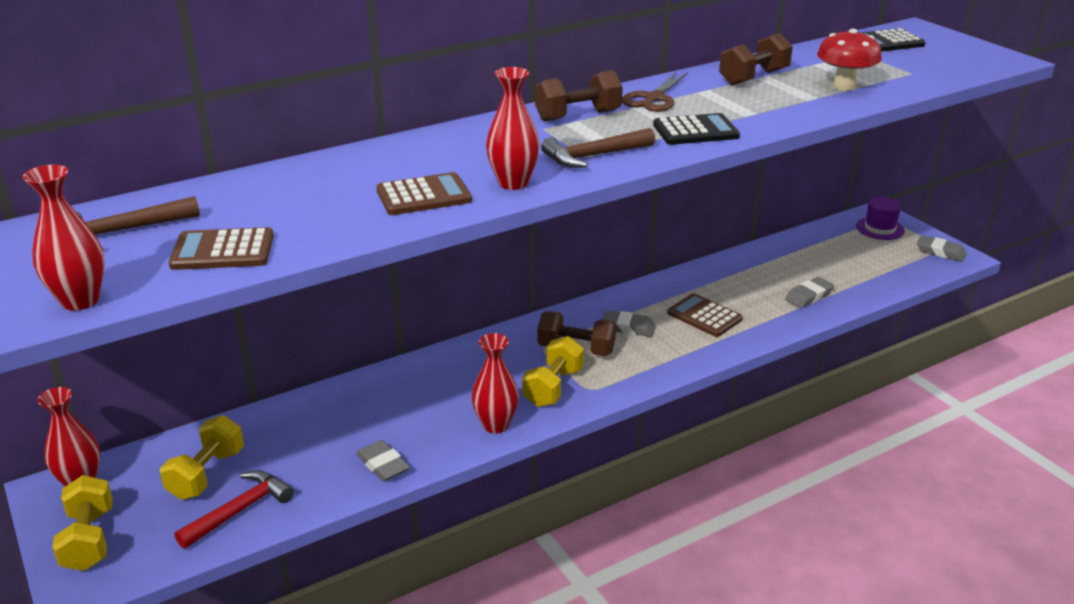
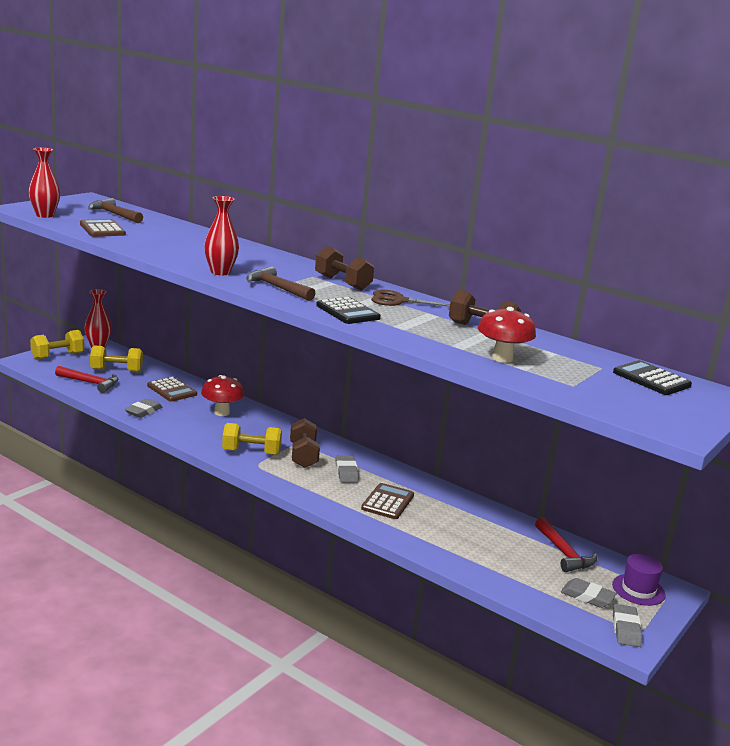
camera: 65 degrees right, 10 degrees down
(422, 391) = (221, 412): none -> red mushroom
(424, 196) = (189, 256): brown calculator -> brown calculator (172, 390)
(495, 425) = (199, 438): red vase -> none
(808, 296) = (462, 550): grey eraser -> grey eraser (587, 596)
(817, 245) = (563, 553): none -> red hammer

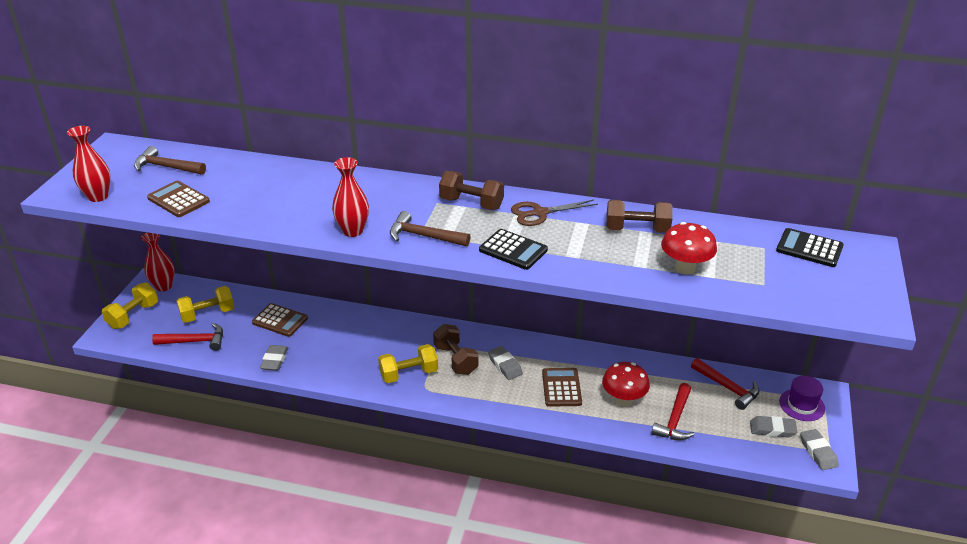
camera: 20 degrees left, 15 degrees up
(221, 412) = (347, 332): red mushroom -> red mushroom (623, 400)
(484, 557) = (675, 420): none -> red hammer

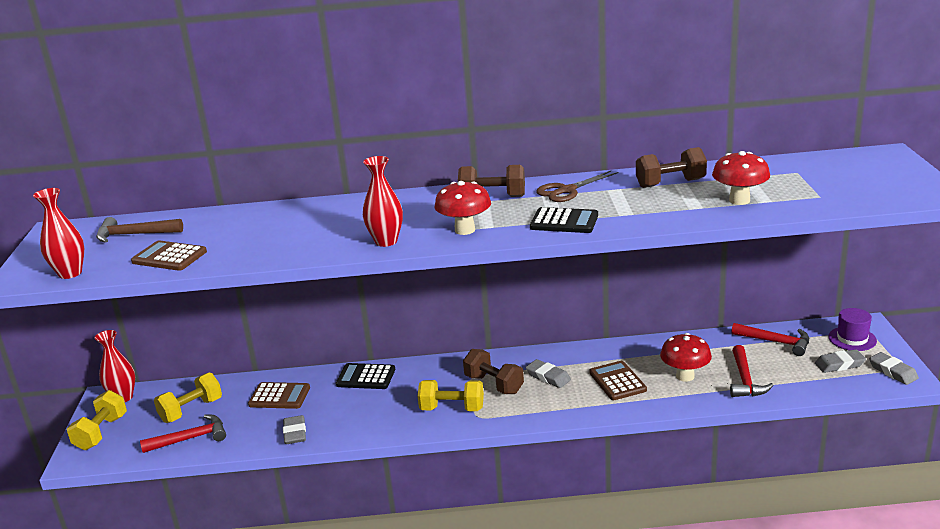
camera: 15 degrees left, 10 degrees down
(409, 374) = (452, 409): yellow dumbbell -> yellow dumbbell turned 45 degrees clockwise
(424, 236) = (465, 230): brown hammer -> red mushroom
(809, 248) = (837, 165): black calculator -> black calculator (366, 377)

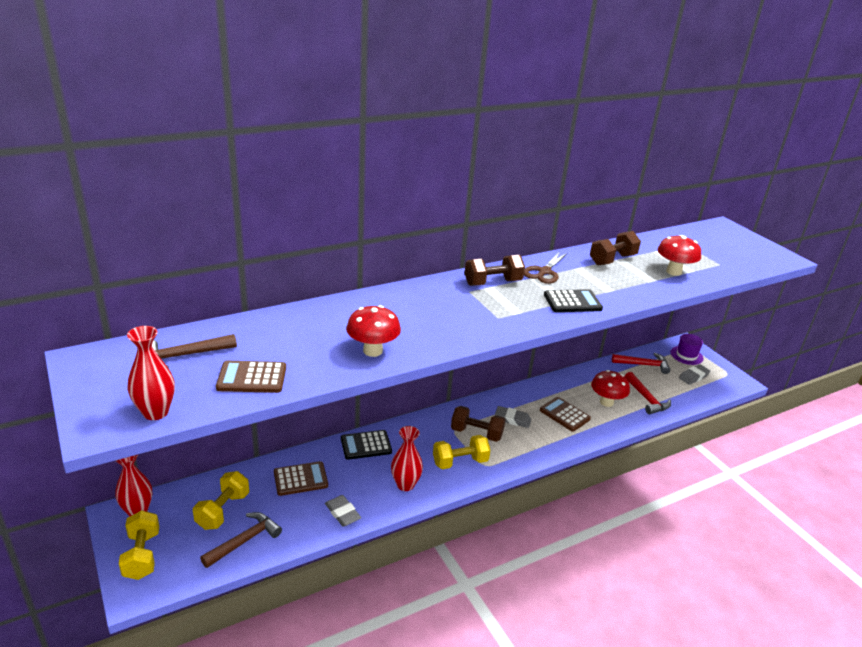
camera: 30 degrees left, 5 degrees up
(190, 438) = (244, 541): red hammer -> brown hammer
(386, 241) = (448, 336): red vase -> red vase (405, 484)
(465, 230) = (503, 318): red mushroom -> red mushroom (372, 351)
(893, 372) = (727, 377): grey eraser -> none

